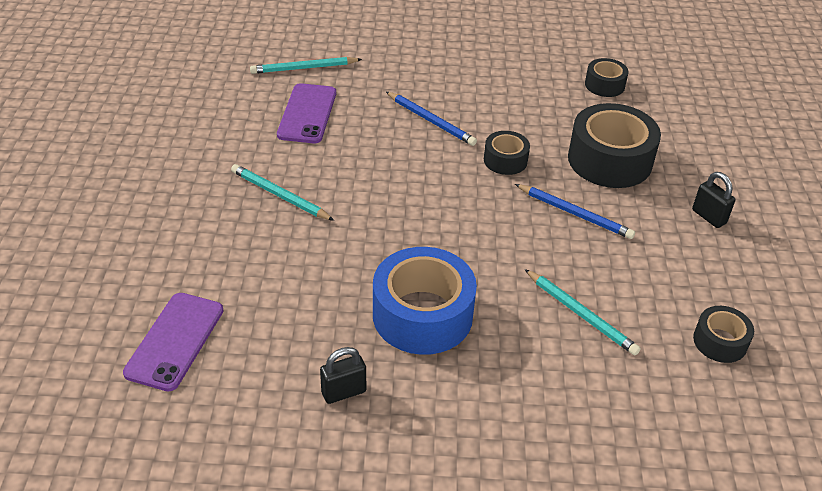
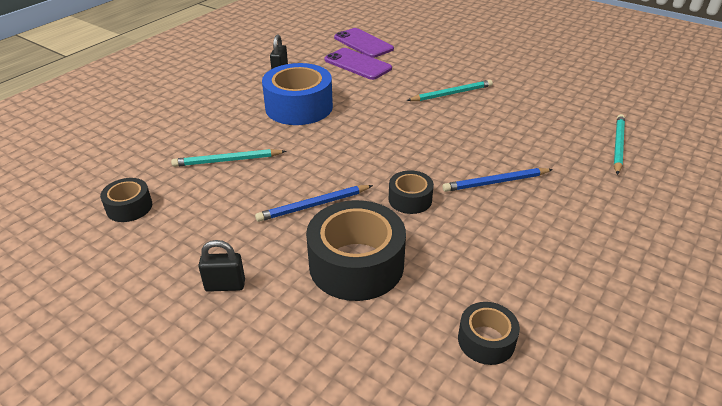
camera: 125 degrees right, 5 degrees down
(307, 114) = (544, 128): purple phone -> purple phone (357, 64)

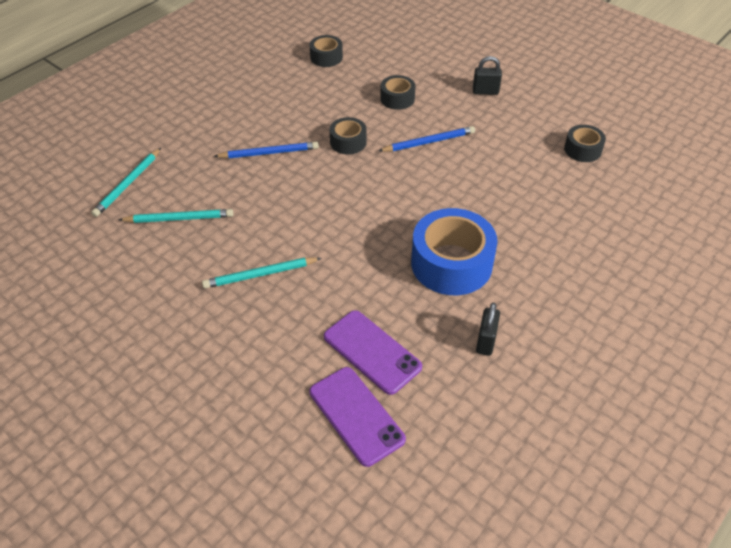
camera: 175 degrees left, 10 degrees up
(227, 160) = (514, 191): turquoise pencil -> turquoise pencil (179, 219)
(356, 264) = (397, 98): black tape -> black tape, size x0.52

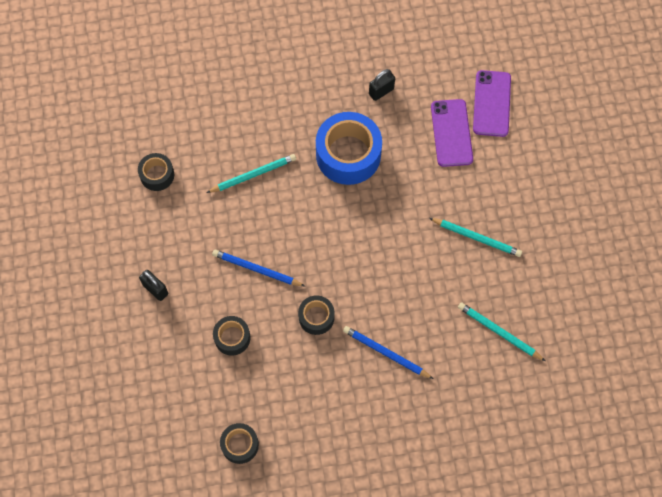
camera: 140 degrees left, 20 degrees up
(128, 184) = (516, 401): turquoise pencil -> turquoise pencil (253, 175)

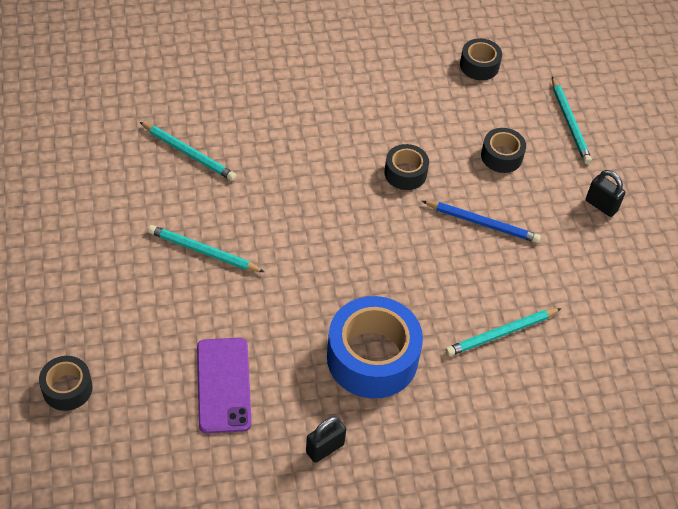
camera: 175 degrees right, 15 degrees down
(157, 175) = (631, 335): black tape -> black tape (67, 388)
(166, 378) = (569, 122): none -> turquoise pencil
(386, 353) = (323, 137): blue pencil -> none
(492, 103) = (158, 427): purple phone -> none

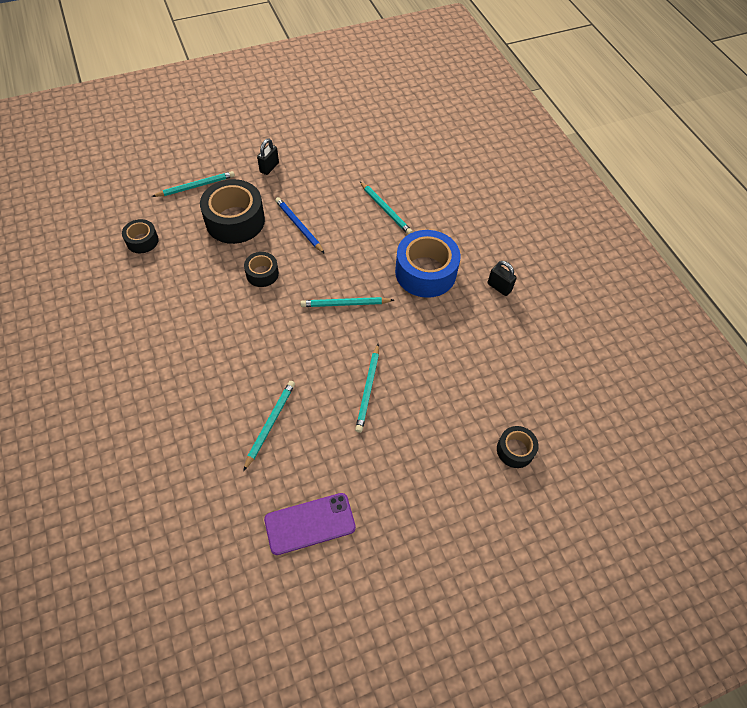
camera: 100 degrees left, 5 degrees up
(223, 385) = (476, 351): purple phone -> purple phone (310, 523)
(338, 252) = (345, 304): none -> turquoise pencil
(482, 223) = (299, 226): blue pencil -> blue pencil turned 45 degrees counterclockwise
(501, 156) = (235, 220): black tape -> black tape, size x1.92

